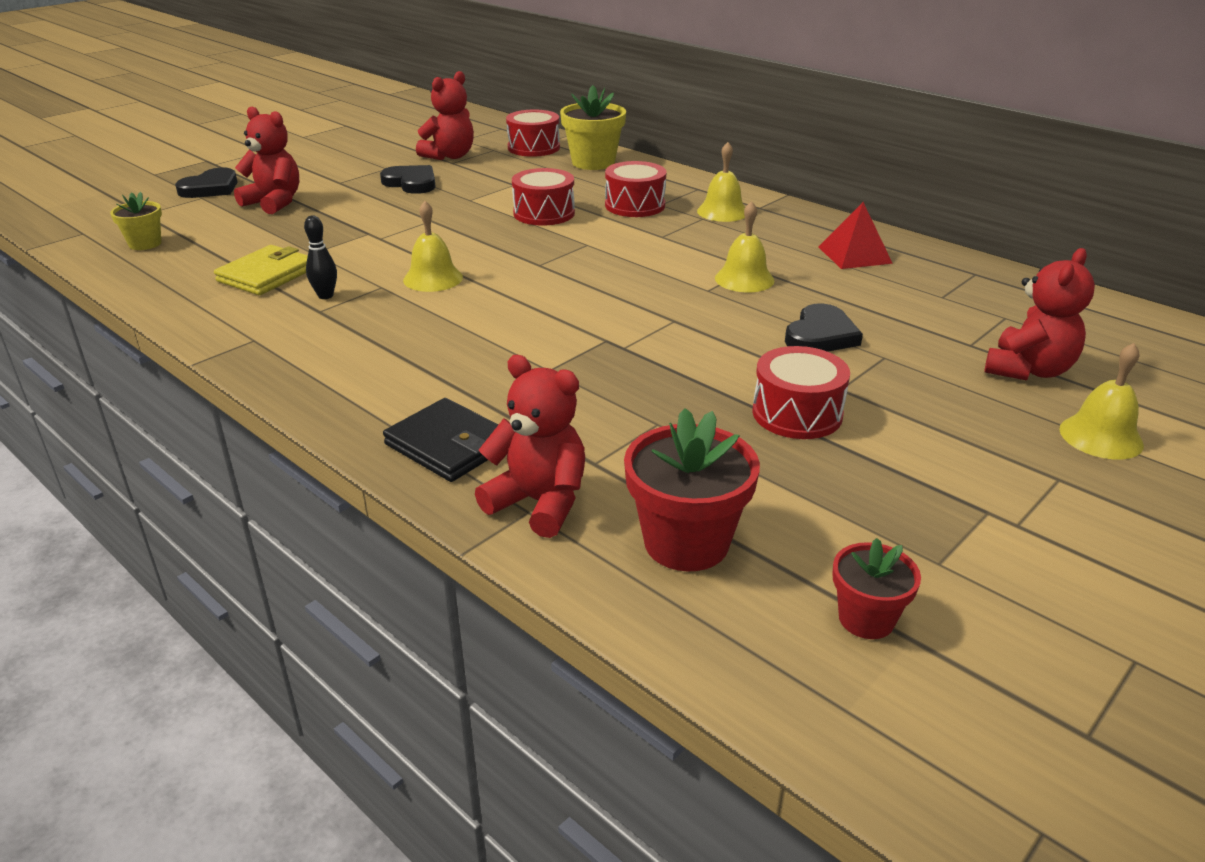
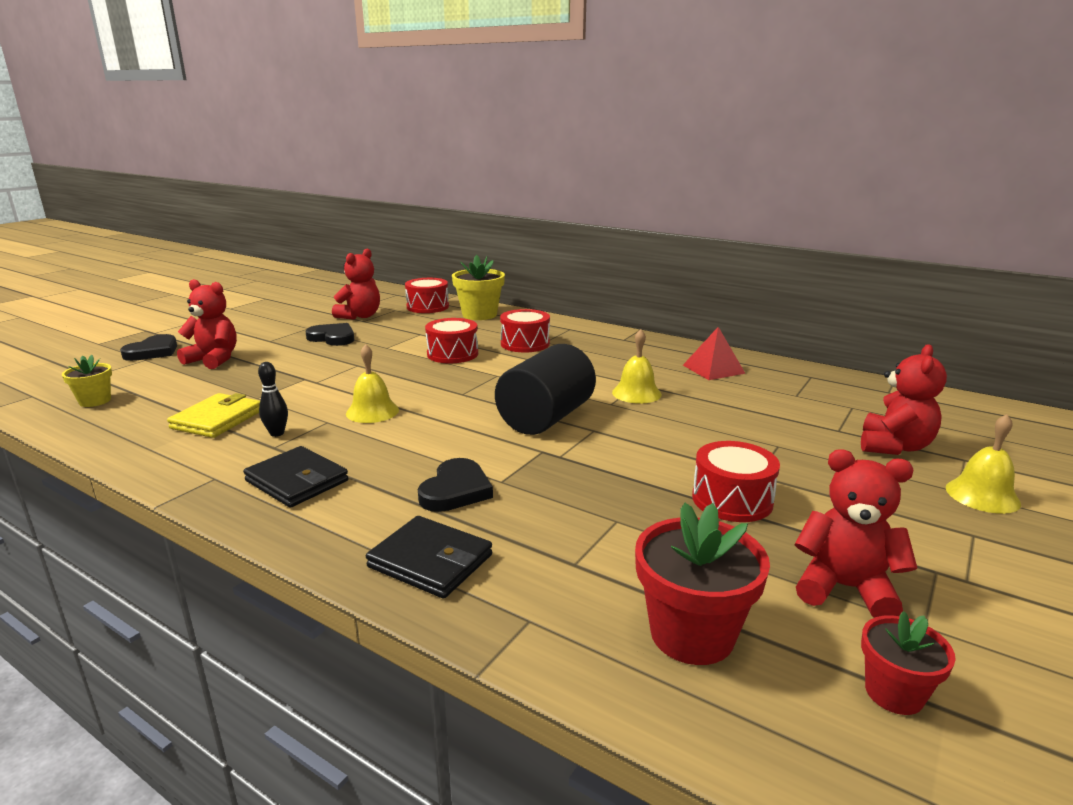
camera: 10 degrees left, 10 degrees down
(335, 350) = (297, 481): none -> black wallet
(539, 502) = (536, 610): red teddy bear -> red teddy bear (844, 588)
(625, 301) = (546, 418): none -> black cylinder
(722, 211) = (596, 344): yellow bell -> none
(820, 335) = (718, 432): black heart -> black heart (456, 490)

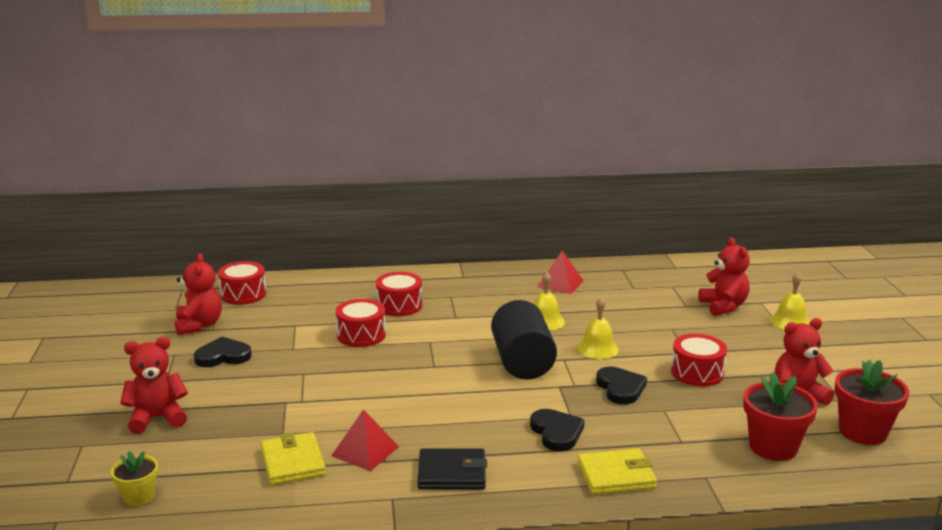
camera: 40 degrees left, 0 degrees up
(153, 351) = (69, 435): black heart -> black heart (620, 388)
(277, 433) = (365, 451): black bowling pin -> red pyramid
(372, 411) = (398, 406): yellow bell -> yellow bell (597, 348)
(430, 561) = (616, 475): black wallet -> yellow wallet
(479, 315) = (308, 288): yellow flower pot -> none
(894, 693) = (862, 432): red flower pot -> red flower pot, size x1.70

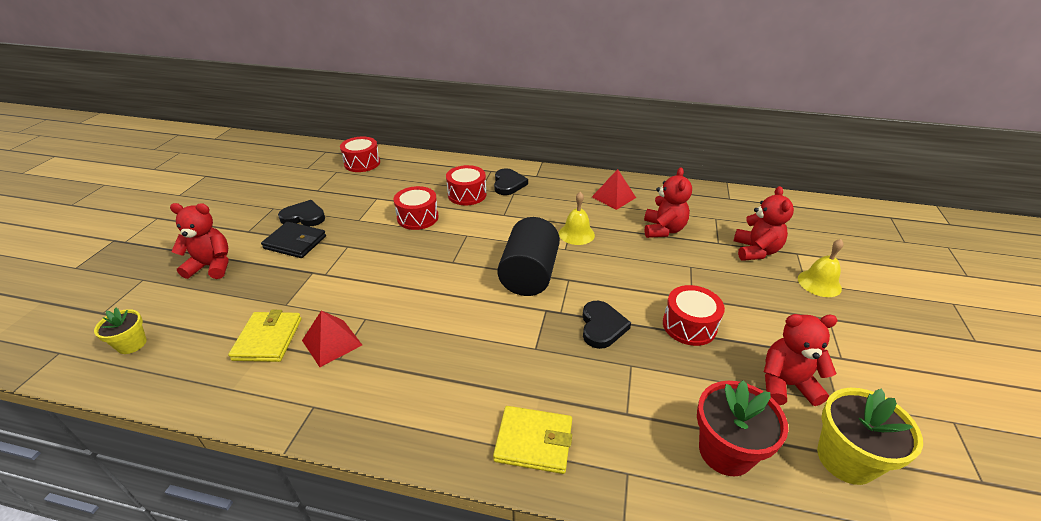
camera: 20 degrees right, 15 degrees up
(199, 325) = (310, 185): red teddy bear -> red teddy bear (663, 230)
(452, 473) = (384, 390): black wallet -> black wallet (295, 242)
(556, 433) = (509, 367): black heart -> black heart (508, 184)
(597, 348) = (606, 274): yellow bell -> none
(862, 432) = (846, 459): red flower pot -> yellow flower pot

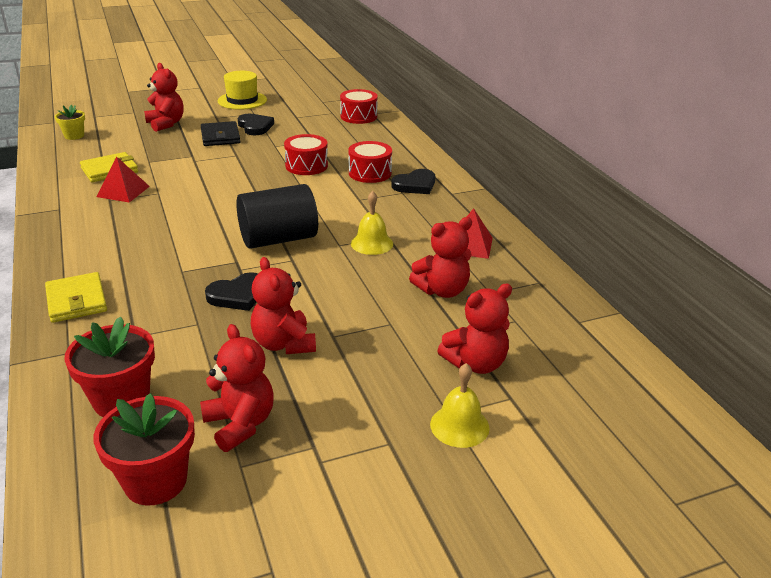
camera: 55 degrees right, 5 degrees down
(234, 204) = (242, 100): none -> yellow hat
(689, 325) = (284, 344): red drum -> red teddy bear
(846, 459) = (155, 481): yellow flower pot -> red flower pot

